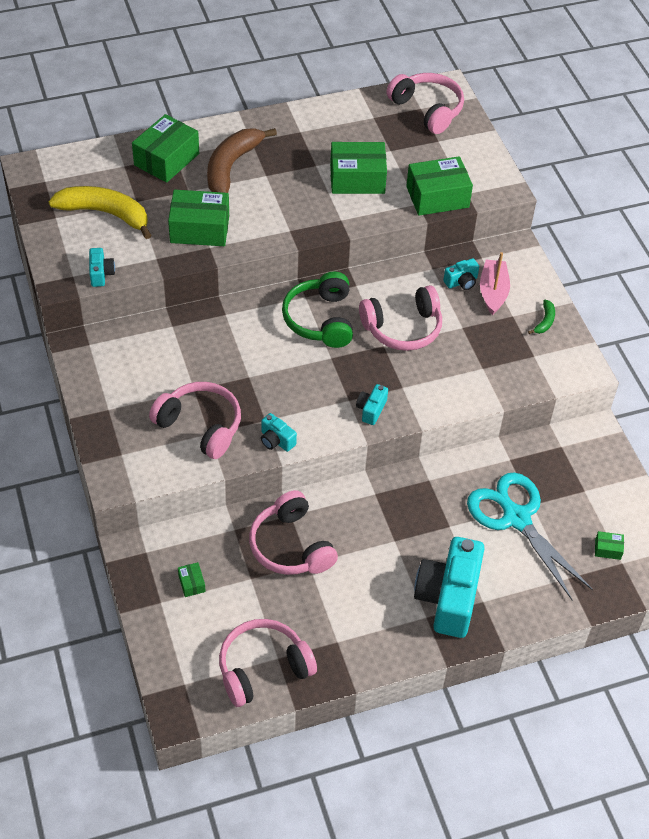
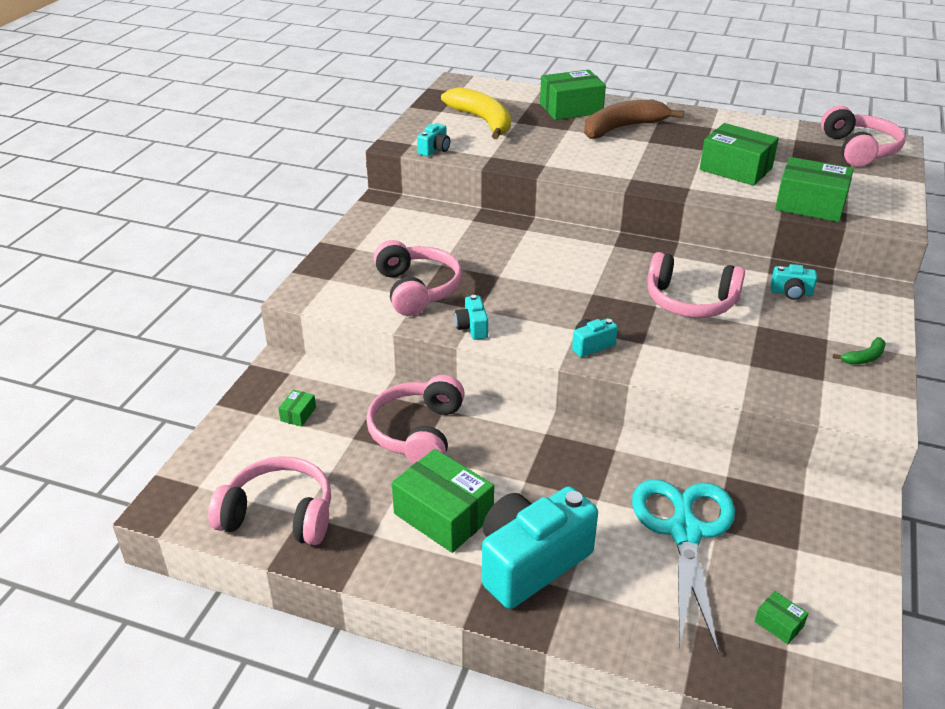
camera: 40 degrees right, 15 degrees down
(199, 229) = (549, 152): green box -> green box (443, 515)
(320, 319) = (611, 265): green headphones -> none
(493, 292) = (821, 313): pink boat -> none

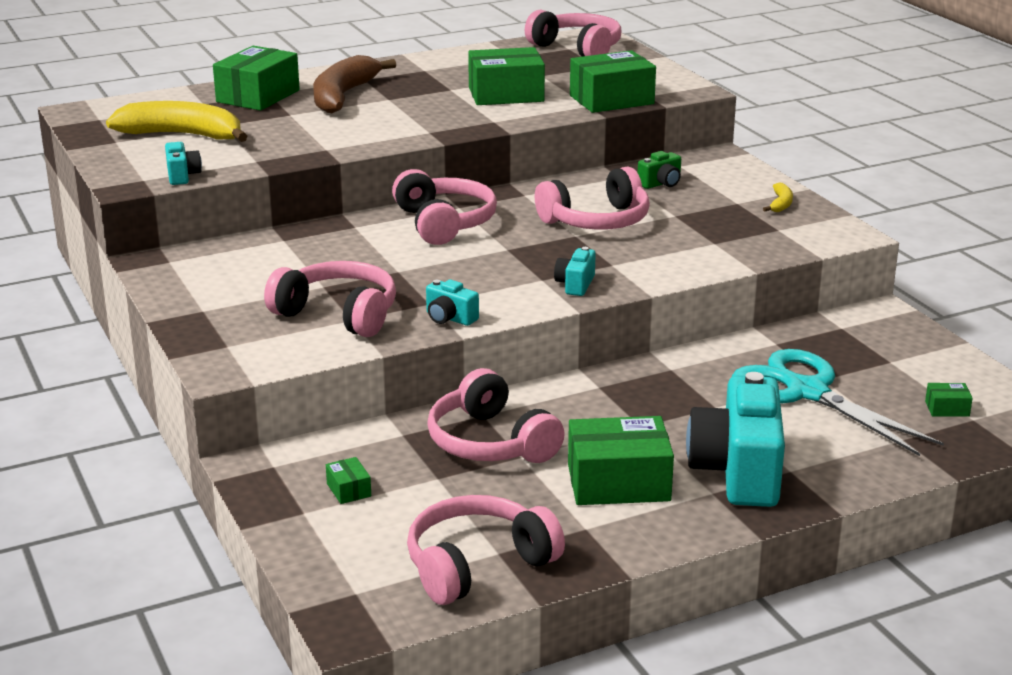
camera: 45 degrees left, 10 degrees down
(584, 253) = (444, 223): none -> pink headphones
(791, 293) = (661, 183): turquoise camera -> green camera
(864, 357) = (780, 204): green banana -> yellow banana

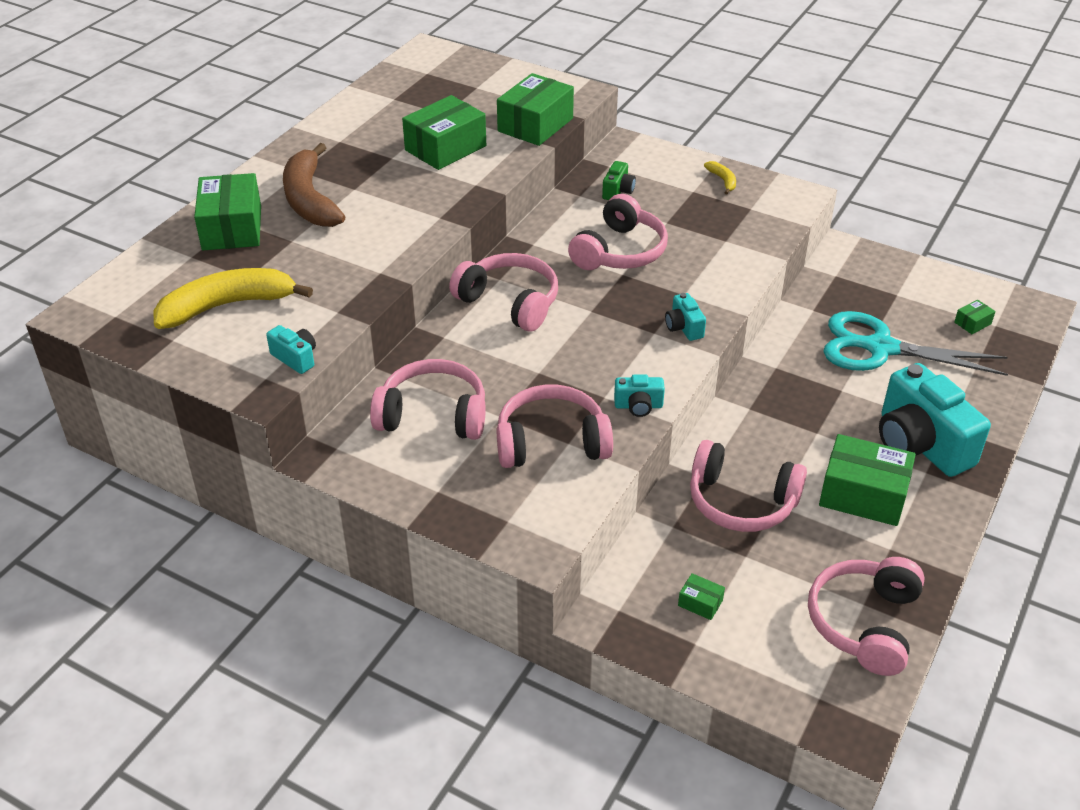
camera: 35 degrees left, 15 degrees up
(577, 48) = (434, 71): pink headphones -> pink headphones (433, 415)
(618, 483) = (863, 495): green box -> green box turned 60 degrees clockwise

